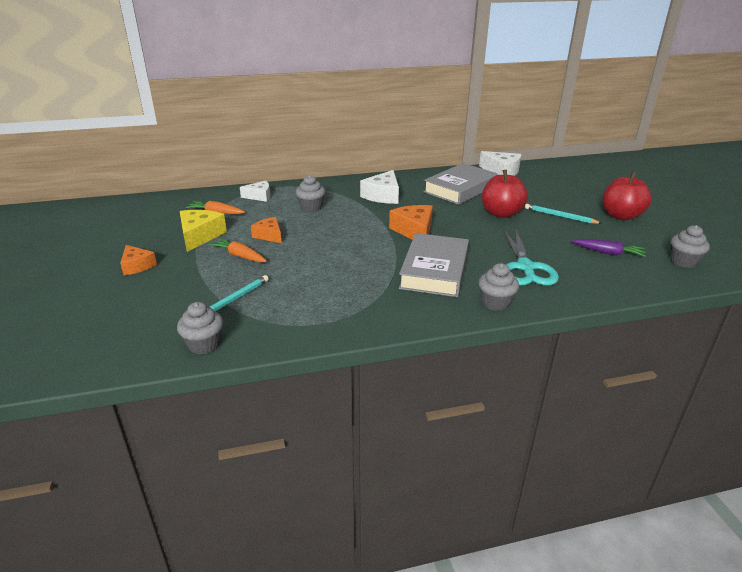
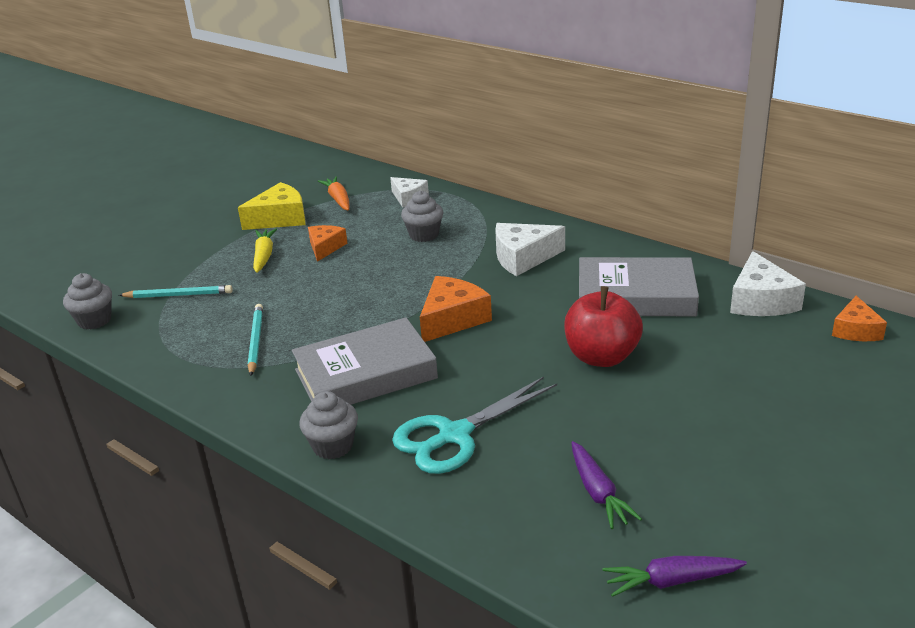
camera: 55 degrees right, 0 degrees up
(137, 266) = (191, 224): orange cheese -> orange cheese (855, 330)
(239, 256) = (264, 256): orange carrot -> yellow carrot
(560, 216) = (670, 408): turquoise pencil -> turquoise pencil (256, 341)
(621, 216) = (767, 465): red apple -> none
(683, 261) = (671, 581): grey cupcake -> purple carrot

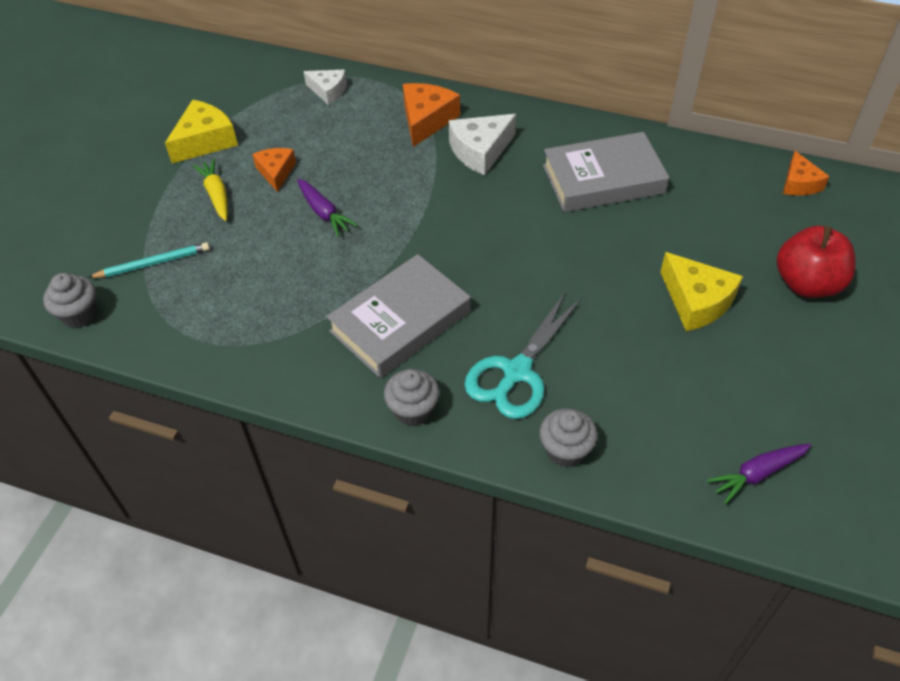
camera: 20 degrees left, 20 degrees up
(256, 341) = (270, 305): turquoise pencil -> none
(338, 199) = (254, 105): orange carrot -> none
(424, 235) = (369, 138): grey cupcake -> grey cupcake (565, 450)
(452, 319) = (449, 239): orange cheese -> orange cheese (426, 120)
(598, 493) = (665, 403): purple carrot -> purple carrot (324, 213)
(601, 357) = (604, 256): red apple -> red apple (807, 283)
(682, 411) = (696, 301): none -> yellow cheese
(760, 301) = (711, 165): white cheese -> none

